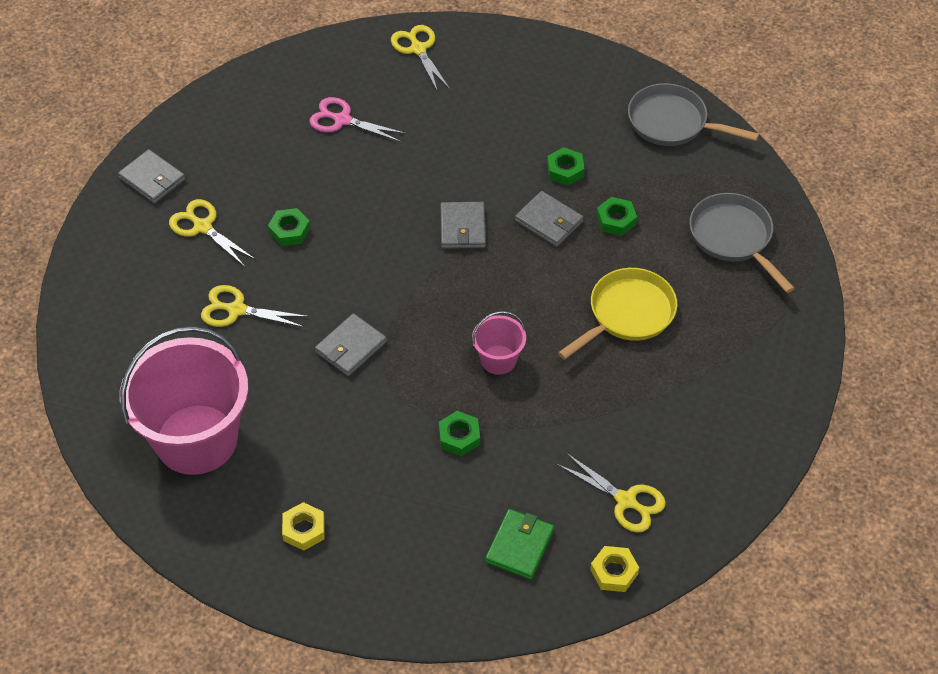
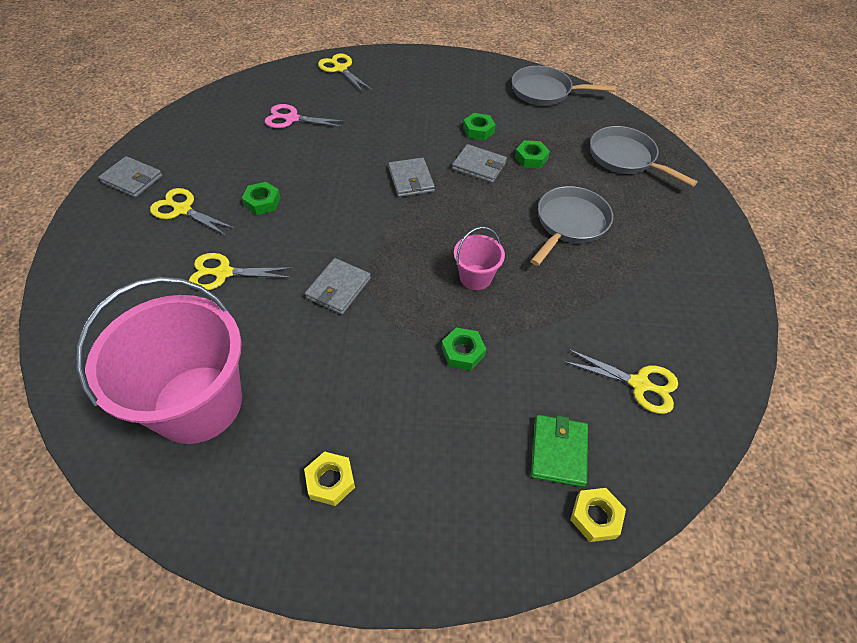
camera: 15 degrees left, 0 degrees up
(614, 572) = (660, 460): yellow nut -> yellow nut (595, 516)
(627, 314) = (569, 224): yellow pan -> grey pan

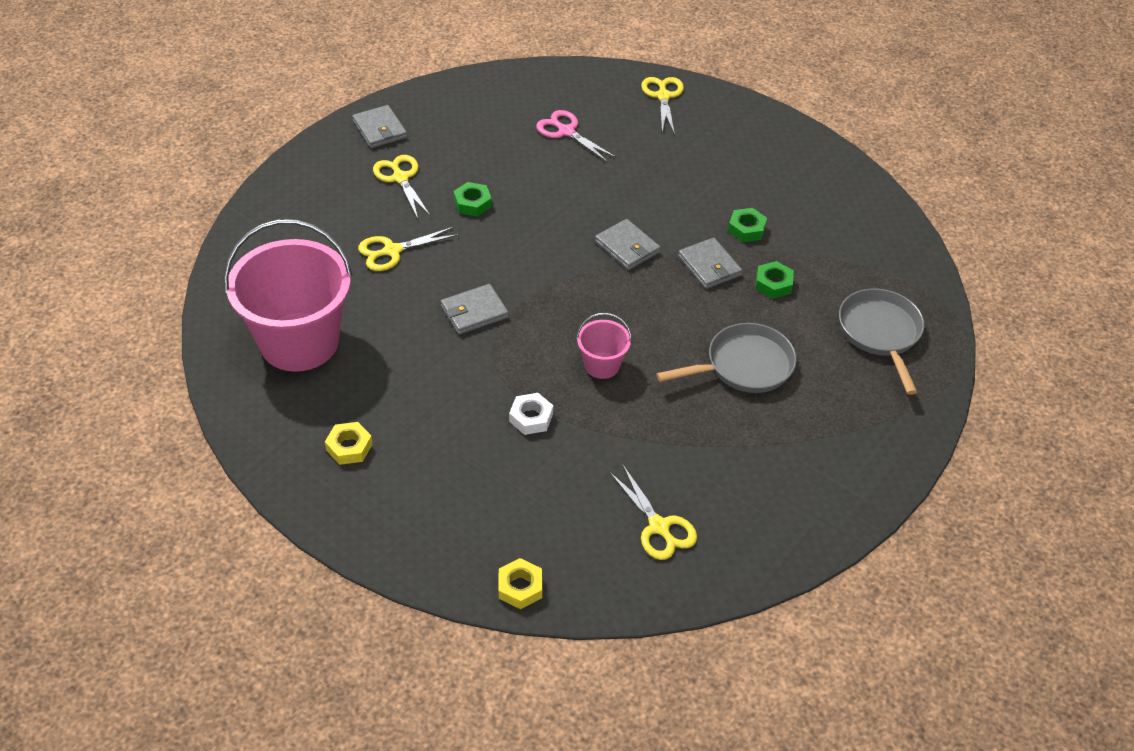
camera: 35 degrees right, 5 degrees down
(224, 273) = (392, 251): yellow scissors -> yellow scissors turned 60 degrees counterclockwise
(411, 180) = (627, 247): grey wallet -> grey wallet turned 60 degrees counterclockwise
(463, 352) = (531, 417): green nut -> white nut
(545, 92) = (868, 220): grey pan -> none
(558, 451) = (536, 531): green wallet -> none

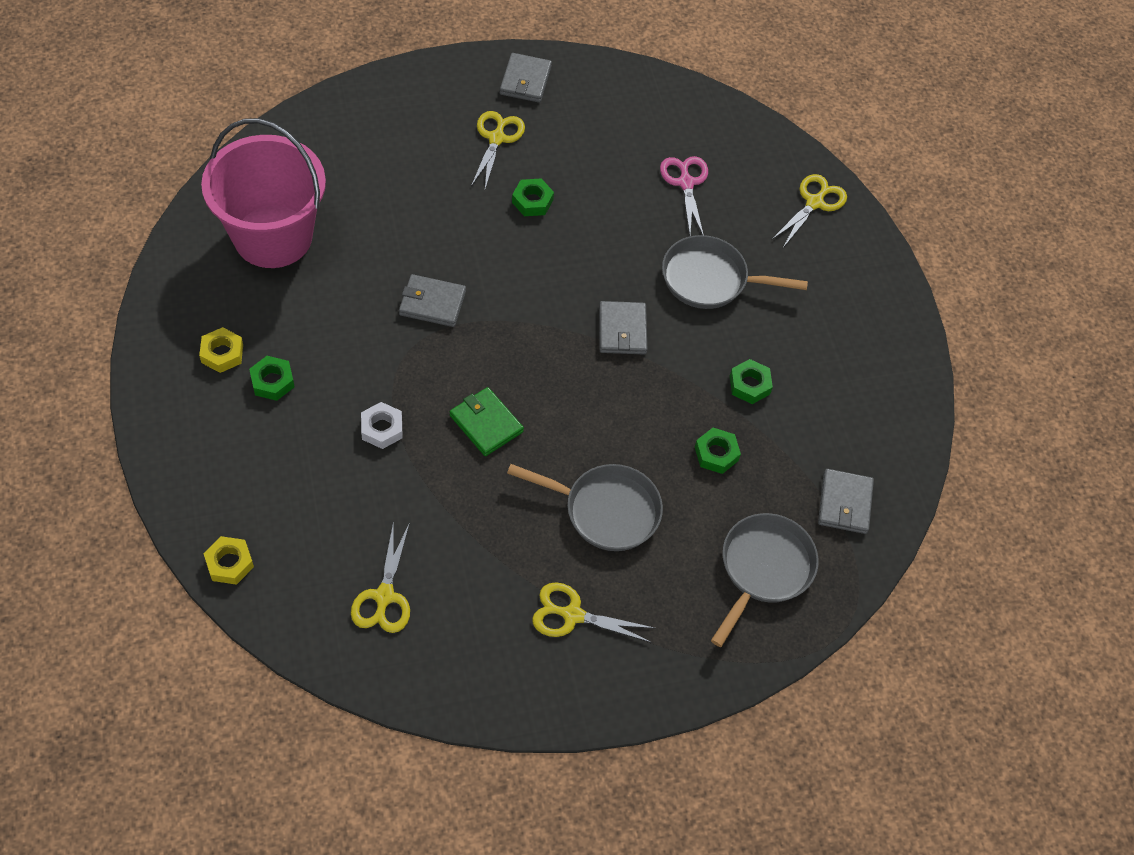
camera: 35 degrees right, 10 degrees up
(392, 251) = (422, 203): yellow scissors -> yellow scissors (572, 615)
(411, 440) = (272, 381): none -> green nut
(602, 365) = (486, 423): pink bucket -> green wallet
(649, 181) = (710, 279): none -> grey pan
(709, 266) = (676, 397): grey wallet -> grey wallet (844, 503)

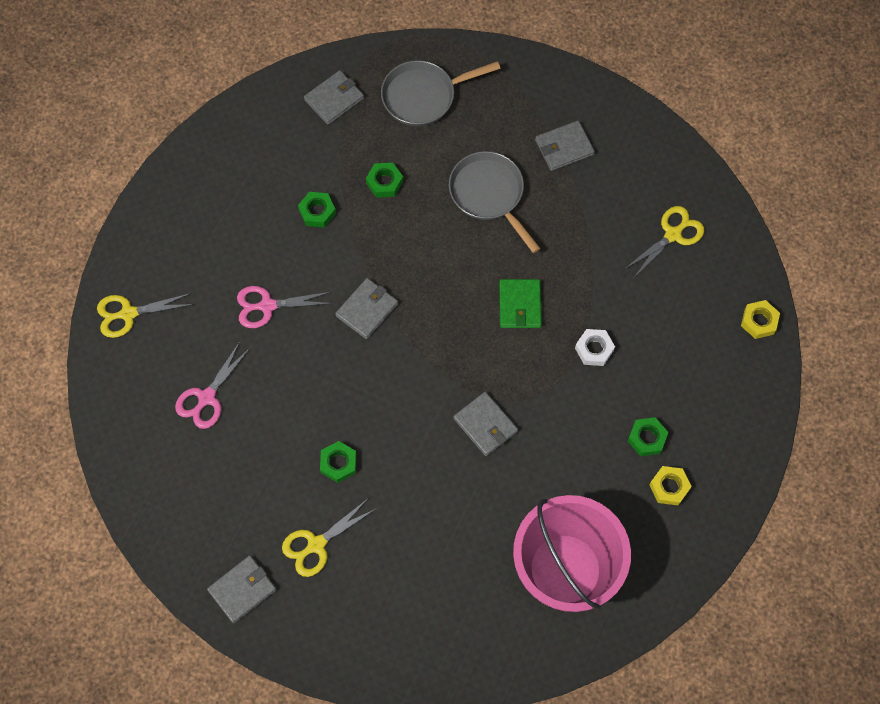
camera: 135 degrees left, 10 degrees up
(572, 615) = (564, 147): yellow scissors -> grey wallet
(710, 279) = (267, 306): grey pan -> pink scissors

